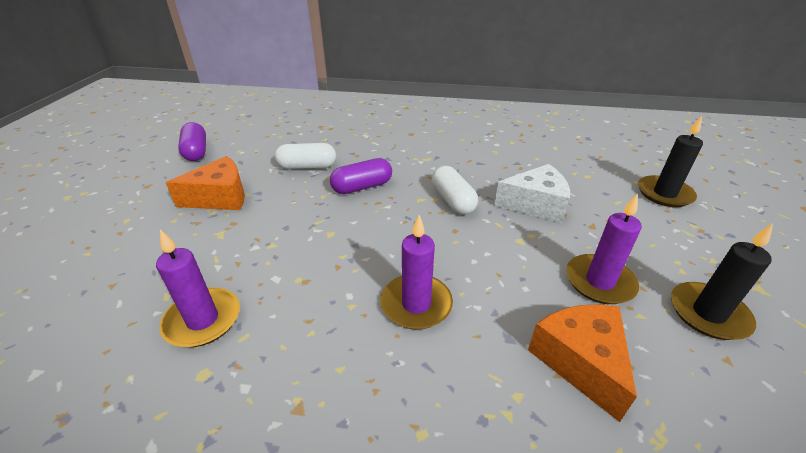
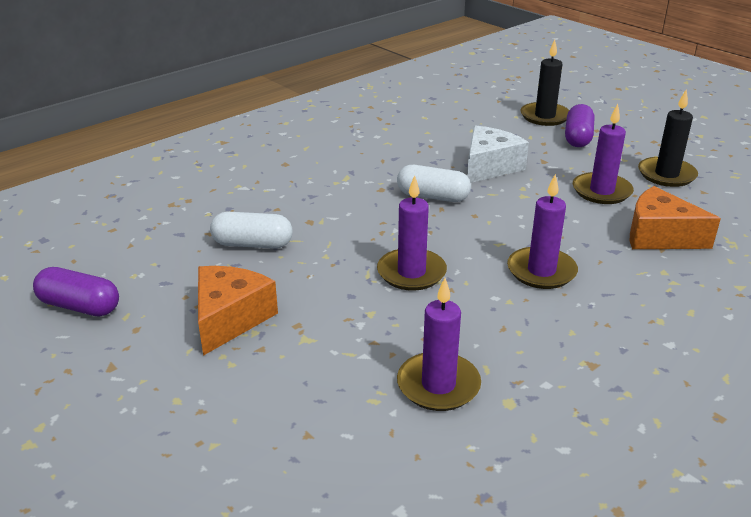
camera: 50 degrees left, 5 degrees down
(307, 166) = (252, 244): white capsule -> white capsule turned 60 degrees clockwise
(340, 238) = (411, 272): none -> purple candle
(362, 187) = (343, 229): purple capsule -> purple capsule (577, 137)

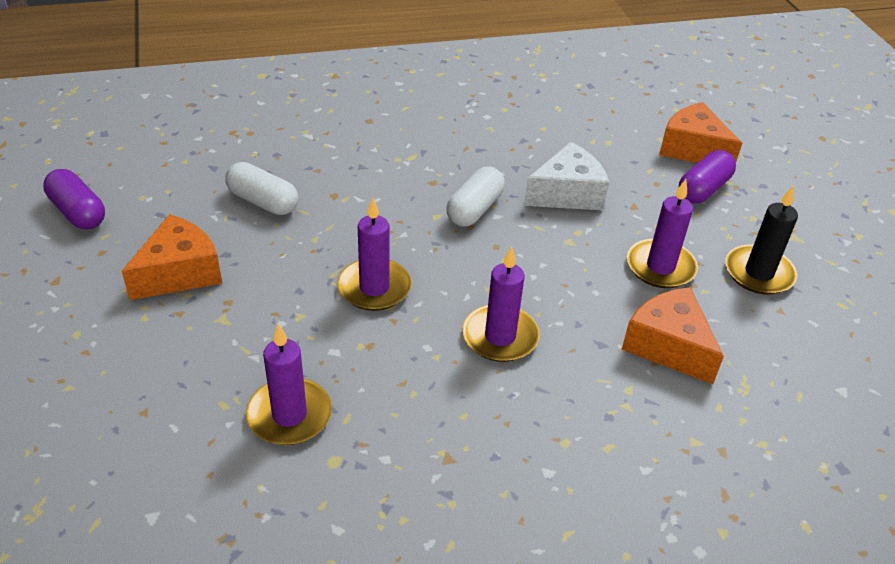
camera: 25 degrees right, 10 degrees up
(432, 197) = (474, 209): white capsule -> white capsule turned 75 degrees clockwise
(545, 116) = (692, 149): black candle -> orange cheese

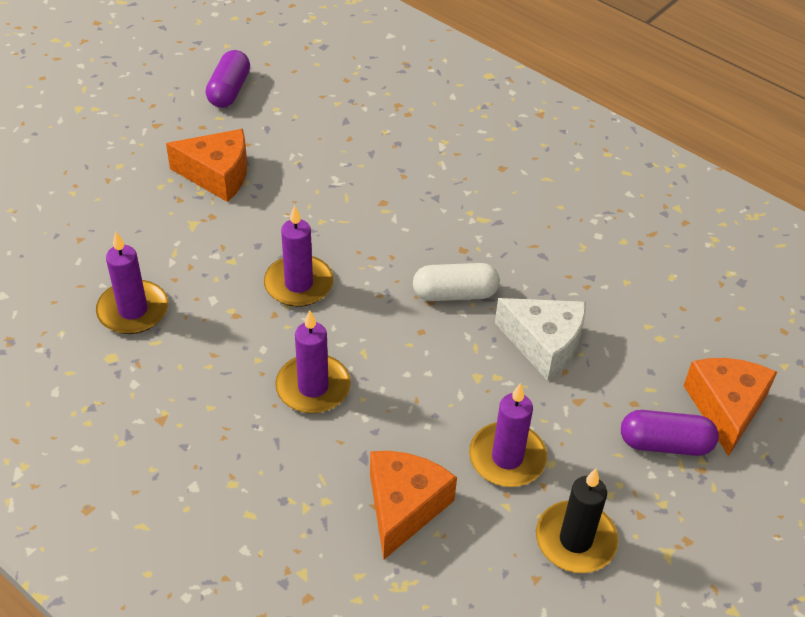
camera: 55 degrees right, 5 degrees up
(263, 201) = (334, 169): white capsule -> none

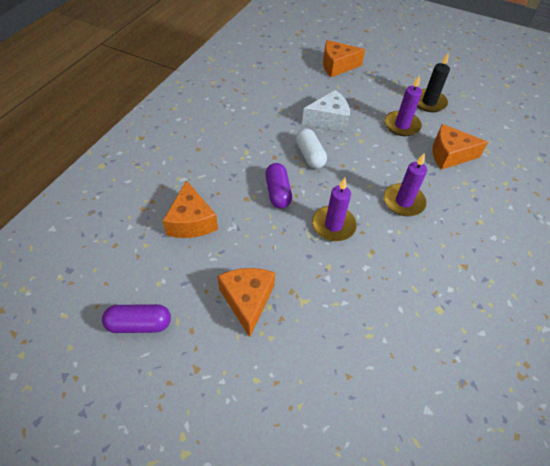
camera: 105 degrees left, 5 degrees up
(133, 310) = (397, 311): purple candle -> none
(359, 144) = (191, 221): none -> orange cheese
(544, 344) = (329, 120): white cheese -> white cheese turned 60 degrees clockwise
(665, 444) = (365, 81): purple capsule -> purple capsule (277, 192)

